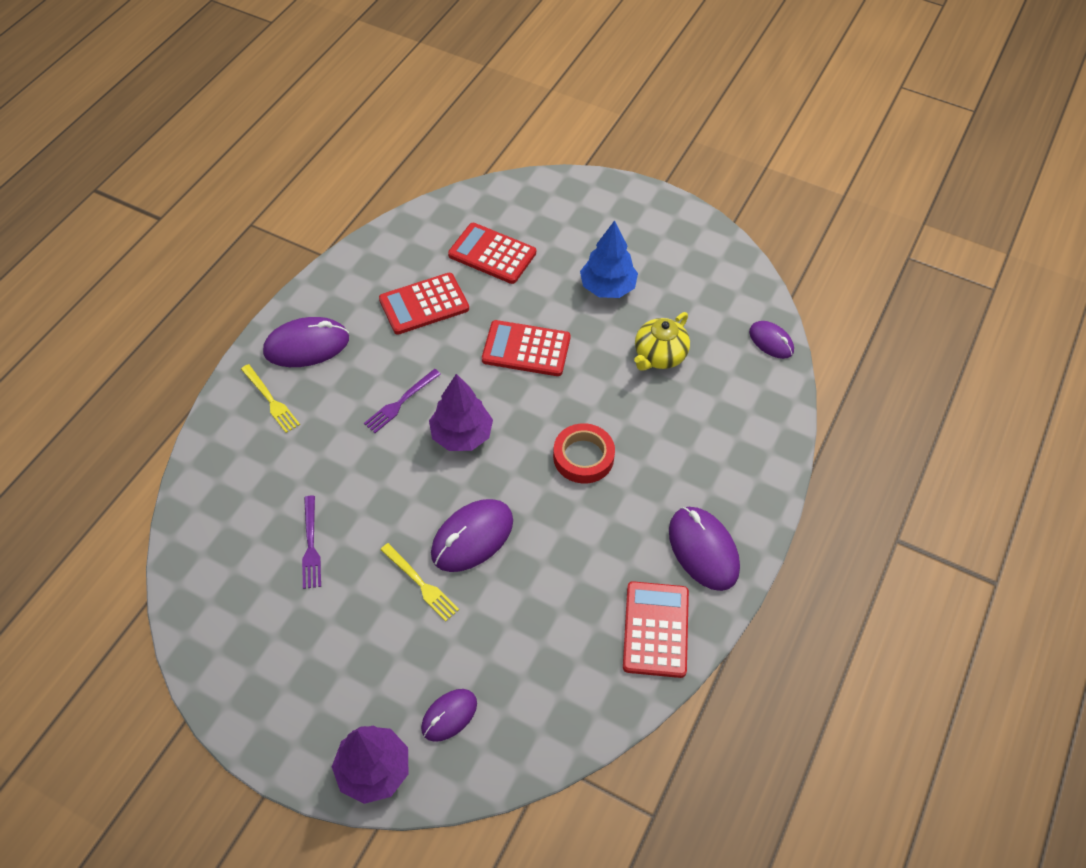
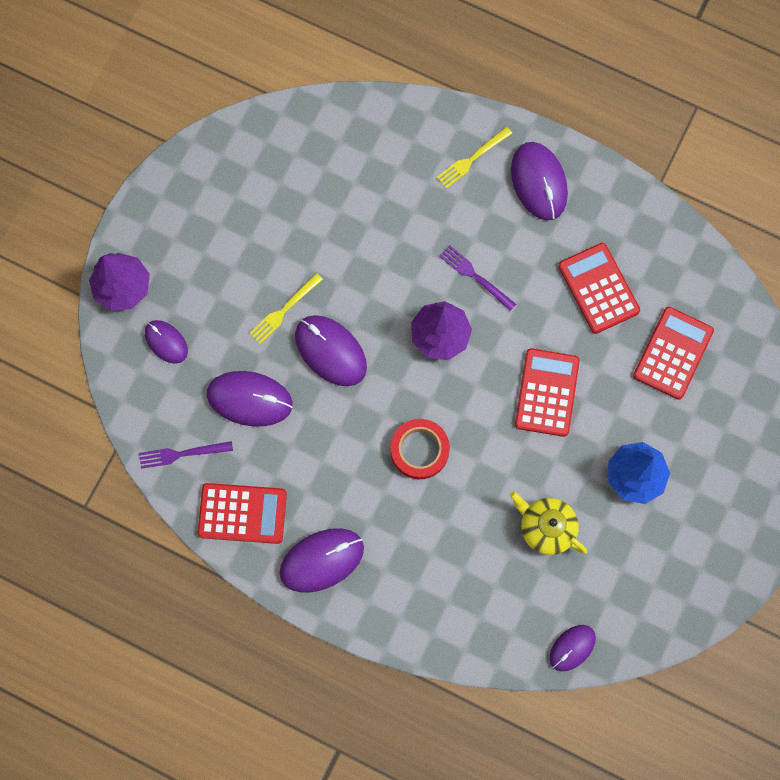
camera: 90 degrees right, 20 degrees up
(311, 545) = (319, 215): purple fork -> purple fork (182, 454)
(523, 621) = (249, 399): none -> purple mouse

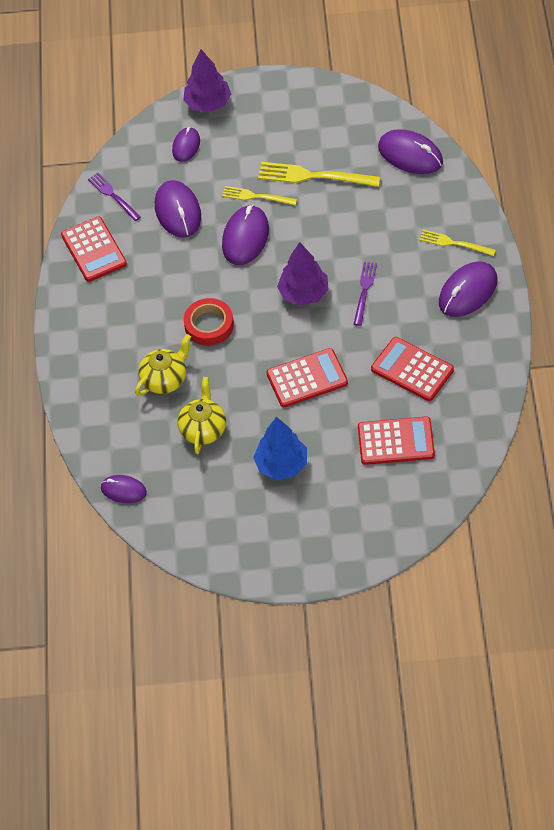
camera: 65 degrees right, 20 degrees down
(296, 239) = (313, 176): none -> yellow fork
(321, 560) = (90, 310): purple mouse -> purple mouse (410, 155)
(460, 532) = (165, 379): none -> yellow teapot
(598, 288) = (412, 369): red calculator -> red calculator turned 90 degrees counterclockwise

